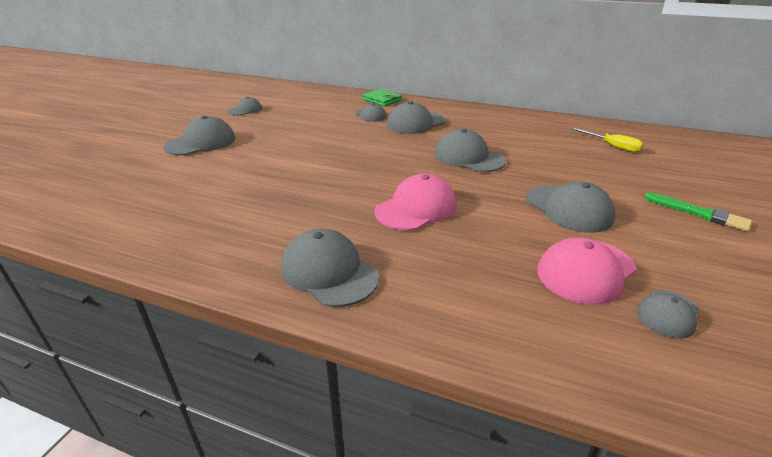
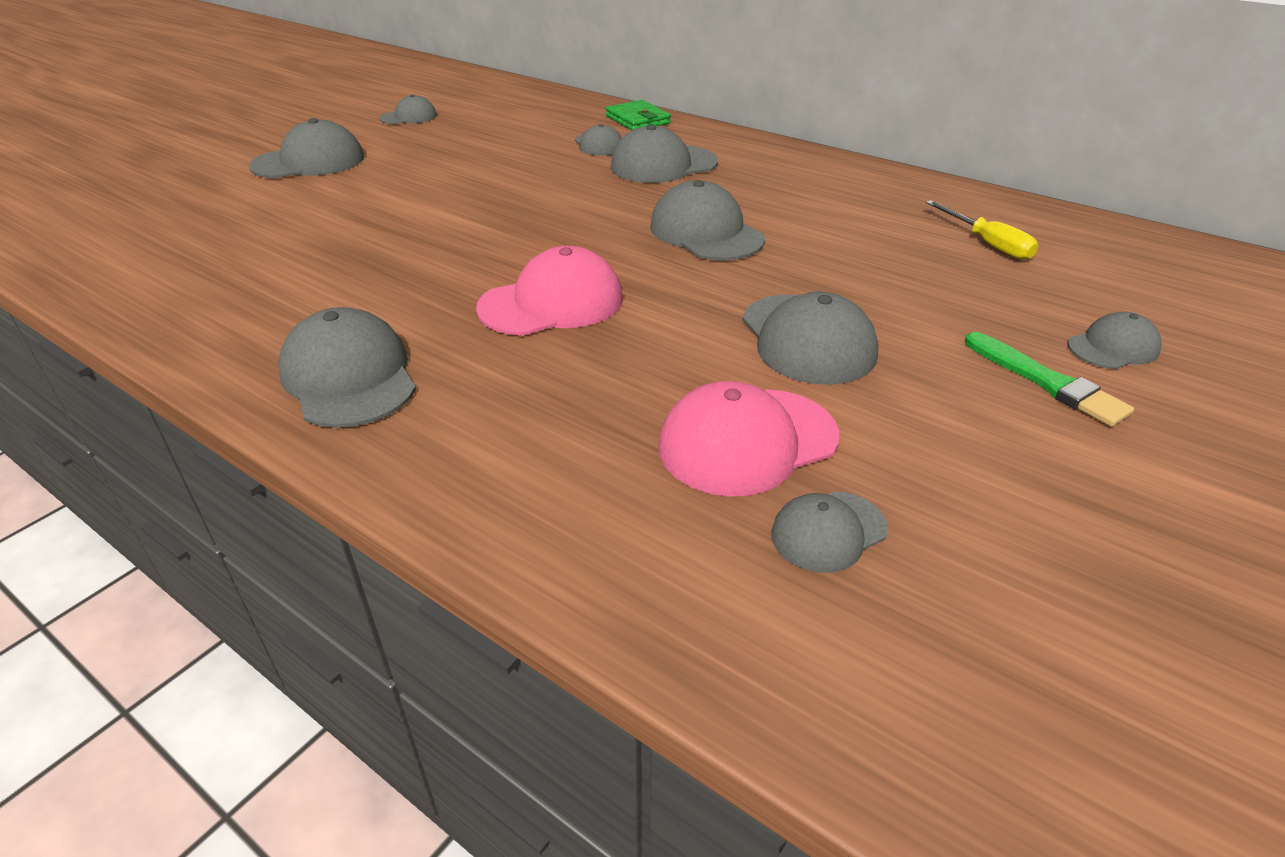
camera: 15 degrees right, 5 degrees up
(712, 191) = (1113, 347): none -> grey cap

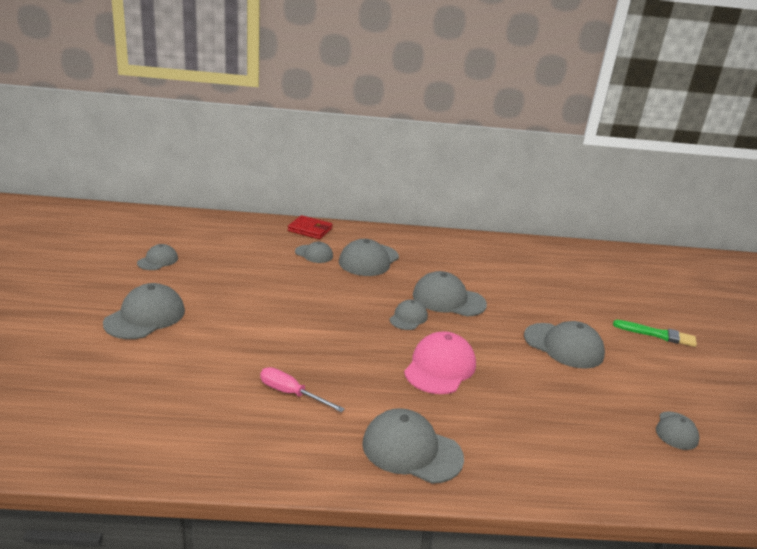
camera: 40 degrees left, 10 degrees down
(322, 271) = (291, 394): none -> pink screwdriver
(638, 120) = (310, 230): green wallet -> red wallet
(747, 441) = (607, 405): pink cap -> none
(987, 244) = (562, 270): yellow screwdriver -> none
(1113, 347) = (657, 310): grey cap -> grey cap (408, 318)

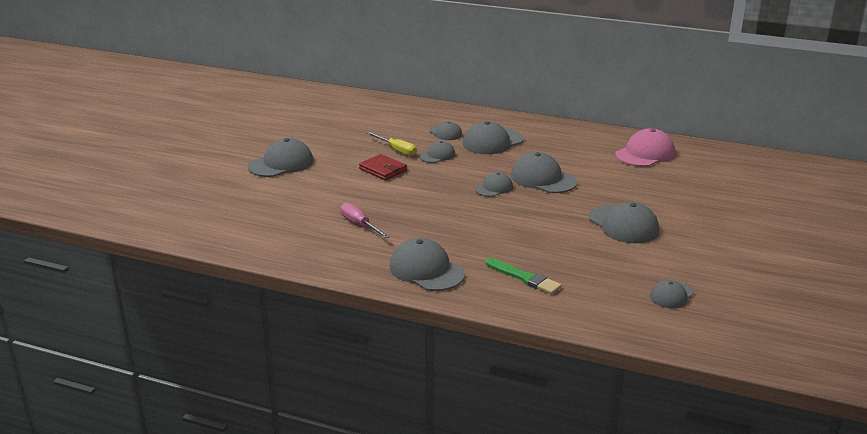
camera: 25 degrees right, 0 degrees up
(158, 260) = (311, 126): grey cap -> grey cap (437, 155)
(274, 281) = (396, 150): none -> yellow screwdriver
(310, 230) = (456, 113): red wallet -> red wallet (383, 170)
(440, 367) = (493, 224): pink cap -> pink cap (645, 154)
(657, 334) = (733, 228): green brush -> green brush (524, 278)

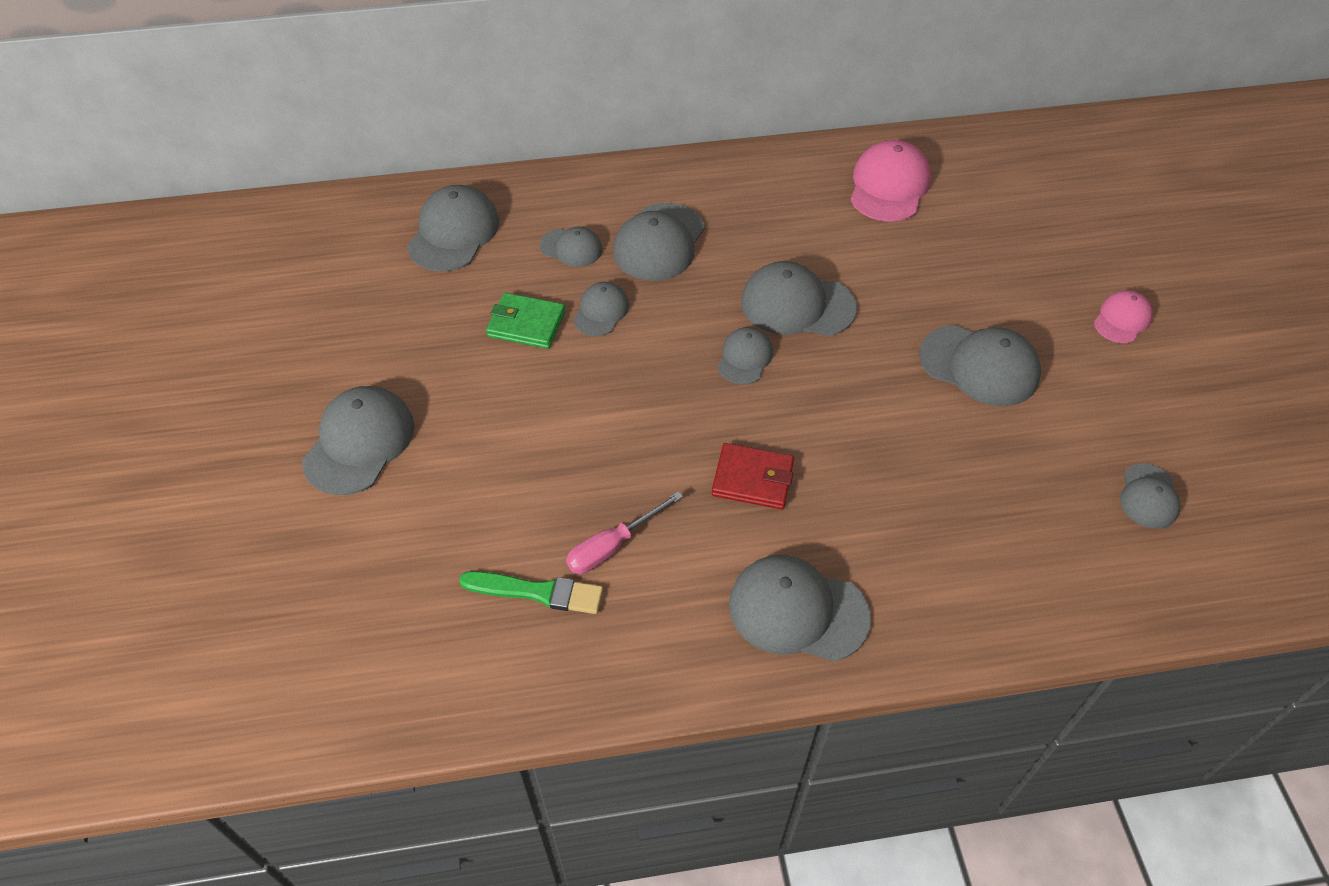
camera: 30 degrees left, 25 degrees up
(359, 224) = (612, 546): pink screwdriver -> pink screwdriver turned 60 degrees counterclockwise
(383, 170) = (543, 385): red wallet -> red wallet (752, 479)
(393, 115) = (453, 233): none -> grey cap
(396, 150) = (526, 324): yellow screwdriver -> green wallet
(524, 278) = (943, 556): green brush -> green brush (537, 592)
(734, 233) = (1122, 319): none -> pink cap

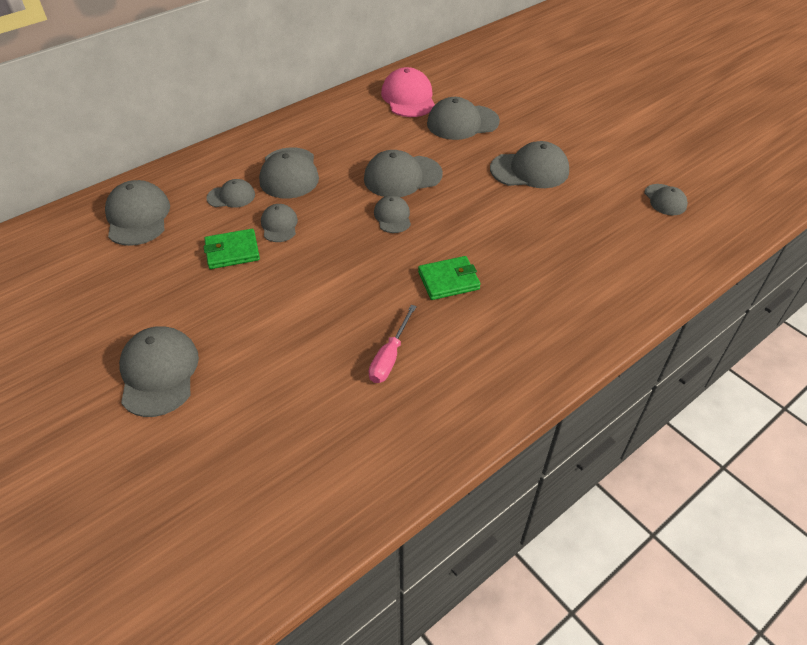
camera: 30 degrees left, 5 degrees down
(537, 592) = (360, 407): green brush -> none
(752, 479) = (448, 280): red wallet -> green wallet
(798, 610) = (531, 340): grey cap -> grey cap (462, 122)
(1122, 319) = (584, 121): pink cap -> none

